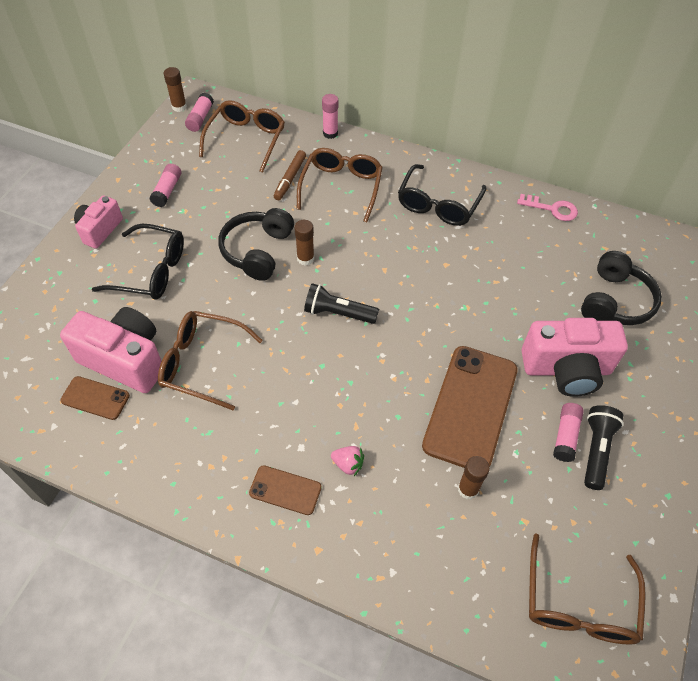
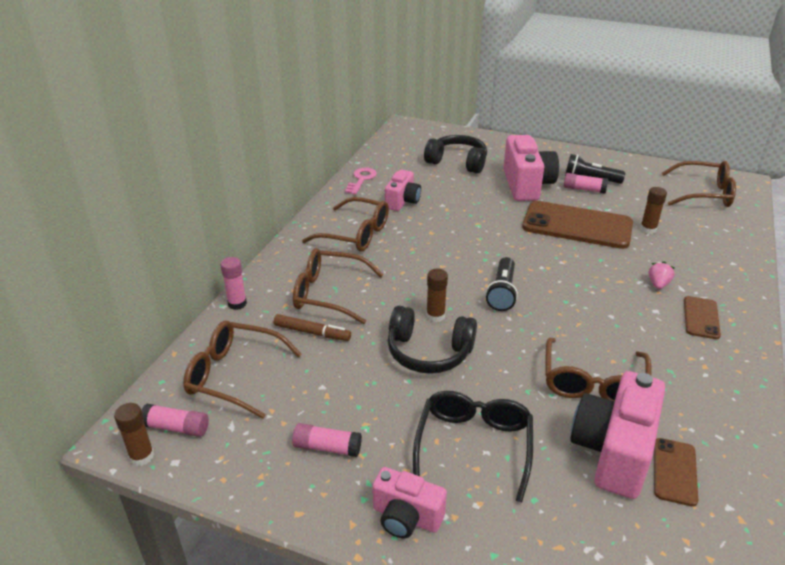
camera: 90 degrees left, 20 degrees down
(438, 204) = (356, 234): black glasses -> brown glasses
(508, 243) = (402, 201): none -> pink camera

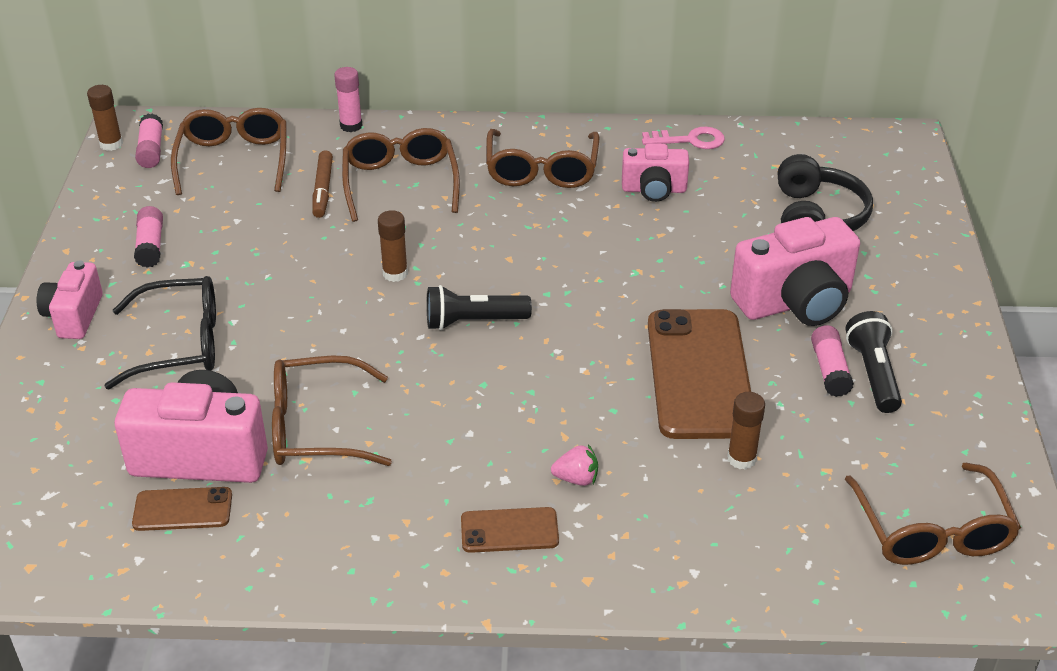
camera: 70 degrees right, 5 degrees up
(429, 352) = (323, 282): black headphones -> none

